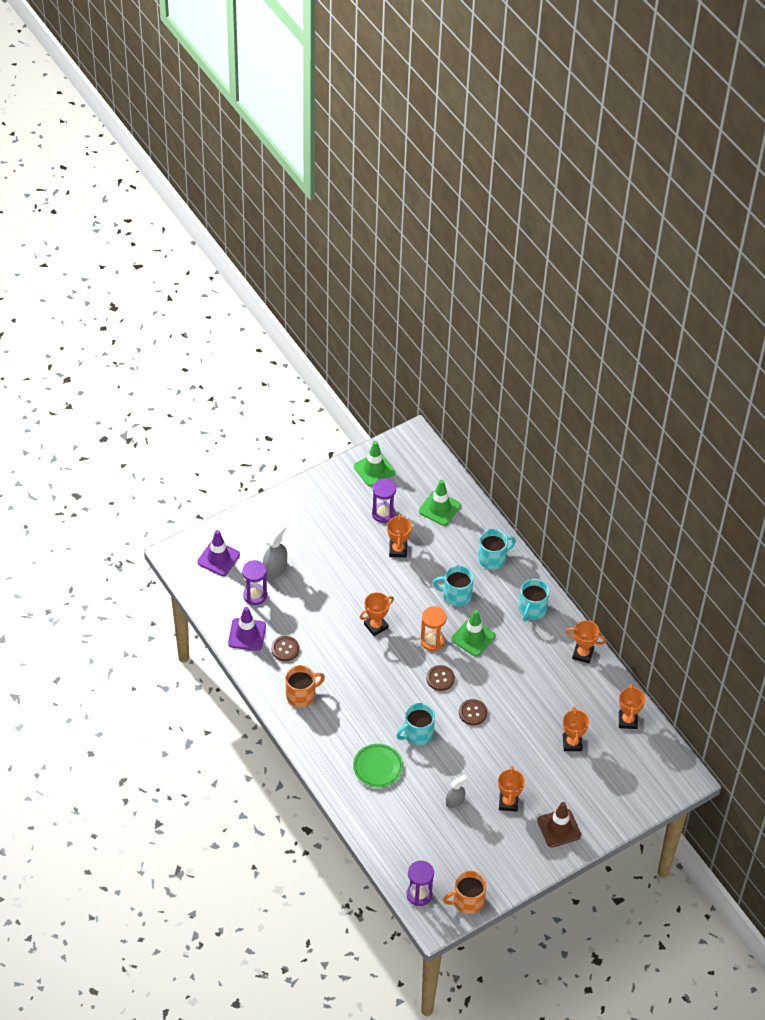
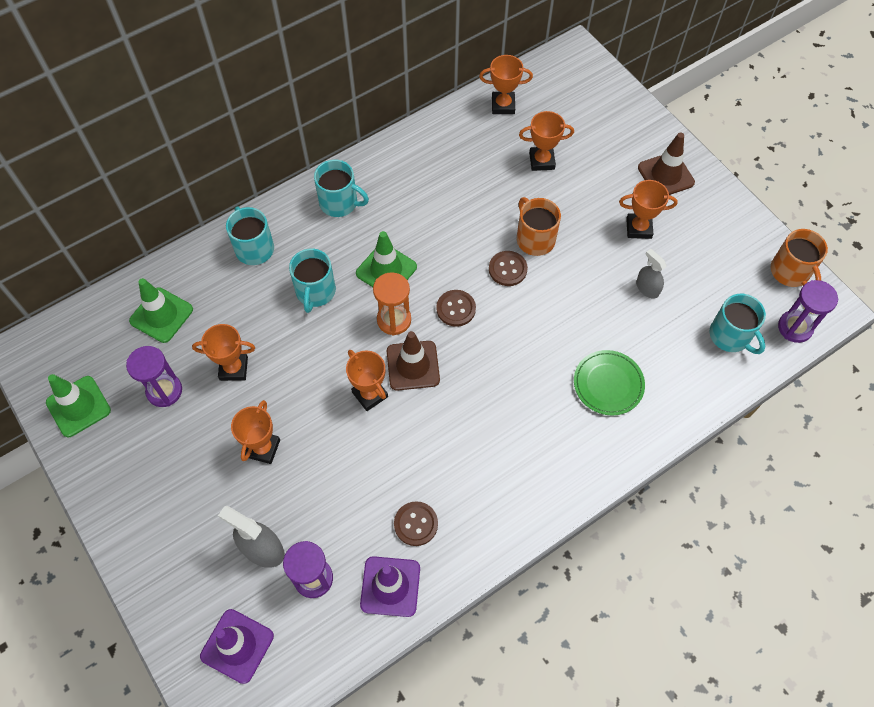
camera: 90 degrees left, 10 degrees up
(301, 695) = (497, 495): orange mug -> orange mug (535, 239)
(396, 651) = (413, 365): none -> brown traffic cone
(417, 733) = (548, 335): turquoise mug -> turquoise mug (730, 336)
(582, 654) = (408, 148): orange trophy -> orange trophy (263, 448)

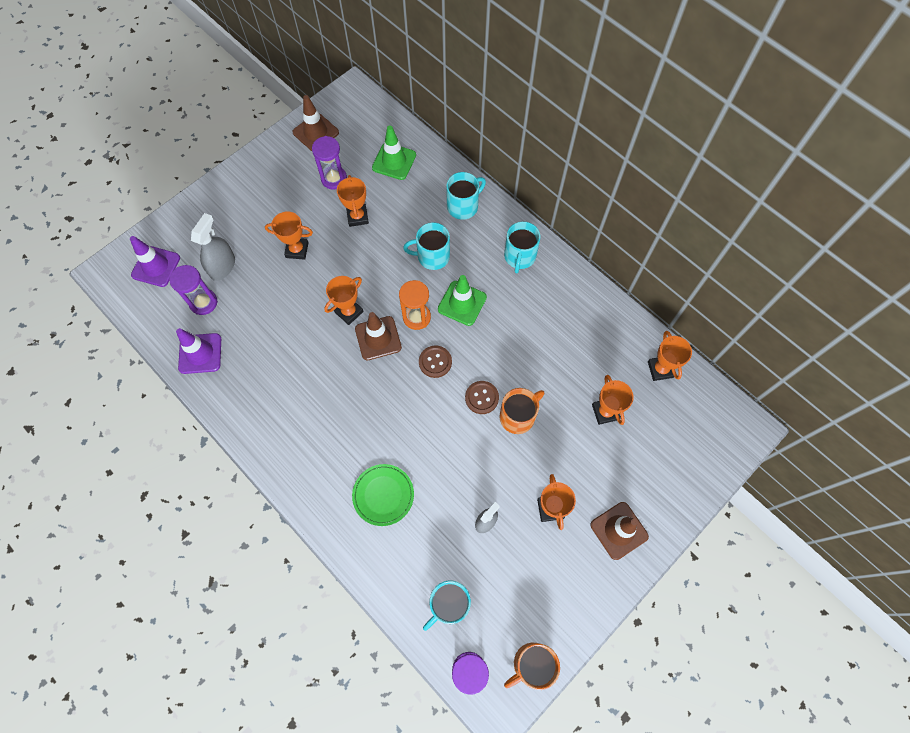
camera: 80 degrees right, 5 degrees up
(78, 406) = (315, 132): green traffic cone -> brown traffic cone
(416, 524) = (248, 362): brown button -> none

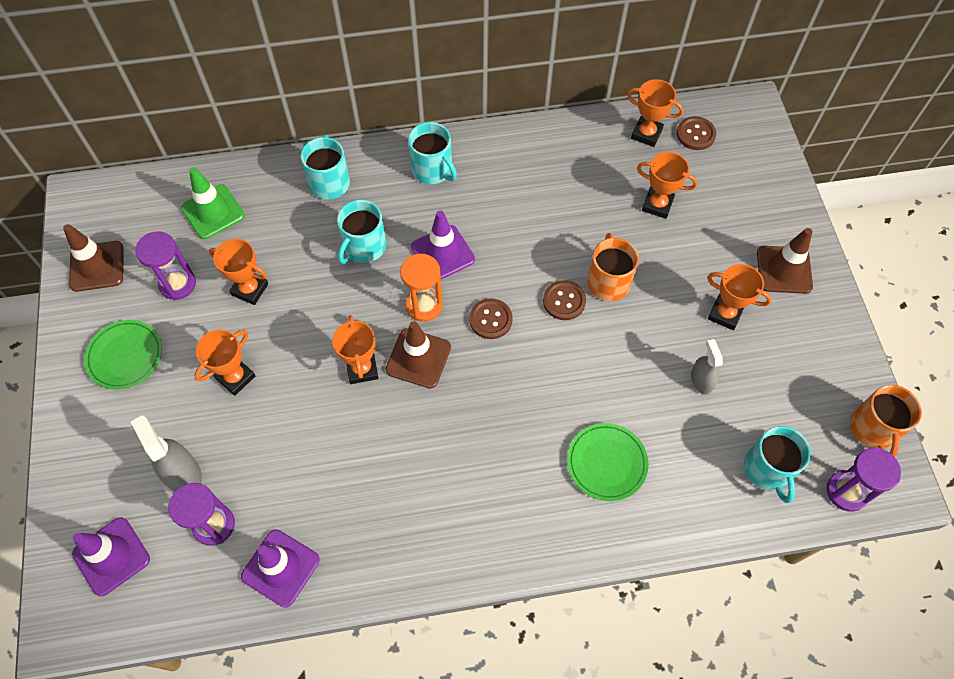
camera: 55 degrees left, 5 degrees down
(271, 187) = (125, 356): none -> green plate
(462, 303) = (442, 253): green traffic cone -> purple traffic cone
(688, 403) = (695, 134): none -> brown button

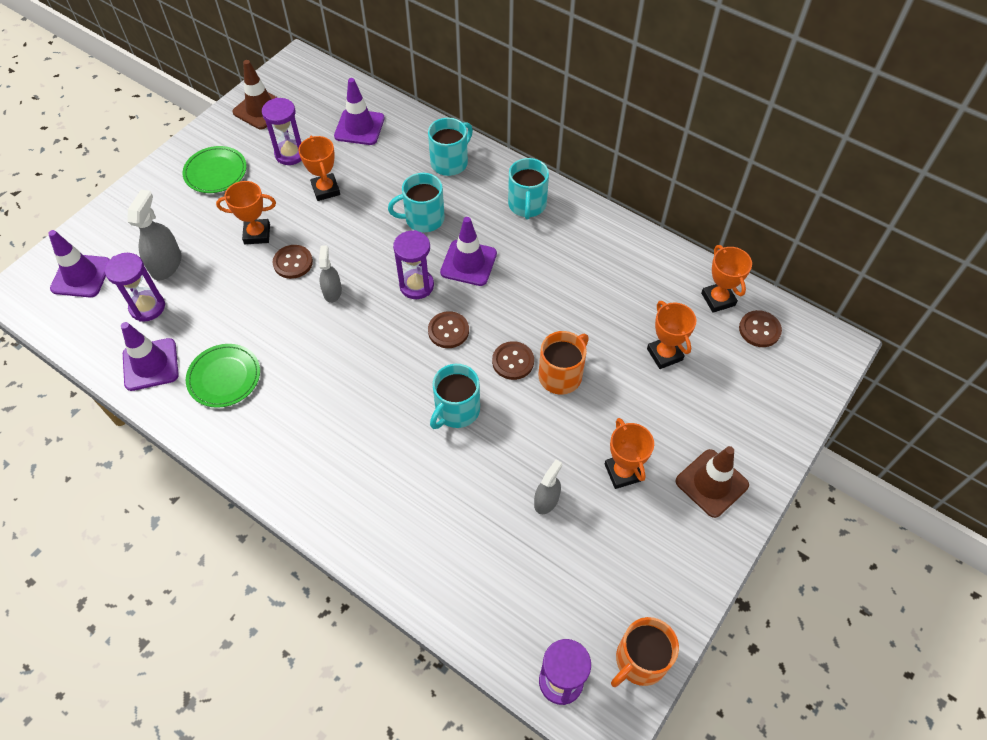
camera: 45 degrees right, 5 degrees down
(213, 212) = (359, 127): green traffic cone -> purple traffic cone
(298, 374) = (293, 263): none -> brown button
(362, 369) = (332, 291): orange trophy -> grey spray bottle
(418, 358) = (373, 315): brown traffic cone -> none
(424, 305) = (416, 285): orange hourglass -> purple hourglass
(607, 463) = (411, 491): green plate -> green plate (224, 377)
(767, 469) = (519, 606): turquoise mug -> turquoise mug (456, 410)

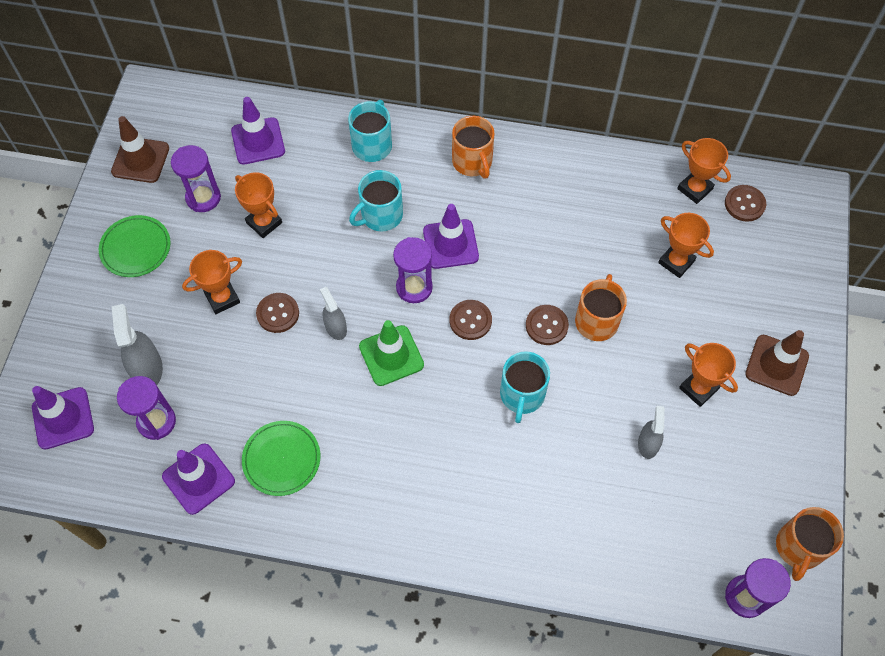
camera: 25 degrees left, 5 degrees up
(364, 332) = (391, 355): none -> green traffic cone
(527, 205) = (472, 162): turquoise mug -> orange mug

